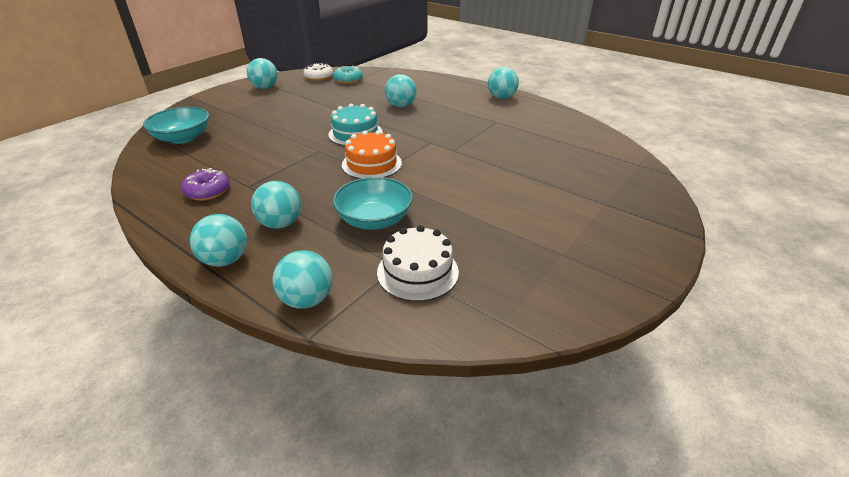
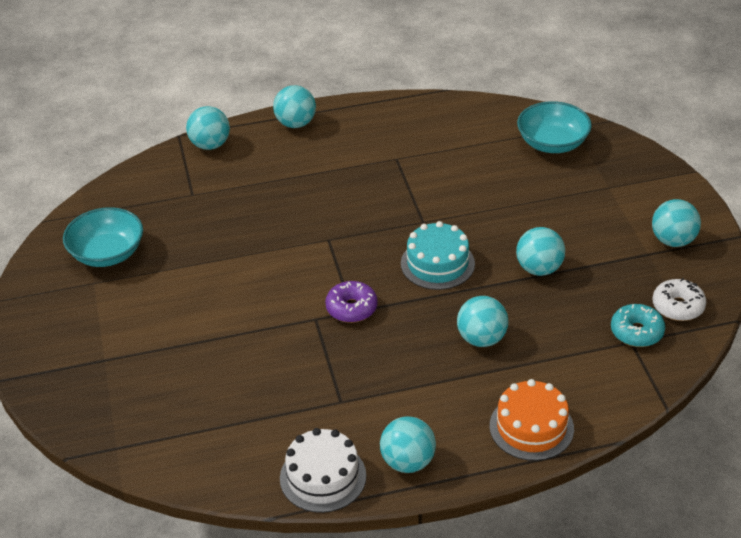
camera: 130 degrees right, 5 degrees up
(207, 191) = (411, 136): purple donut -> purple donut (351, 308)
(281, 224) = (312, 159): turquoise ball -> turquoise ball (539, 269)
(371, 164) = (353, 246): orange cake -> orange cake (531, 427)
(374, 219) = (259, 207): turquoise bowl -> turquoise bowl (107, 253)
(417, 272) = (173, 201): white cake -> white cake (323, 477)

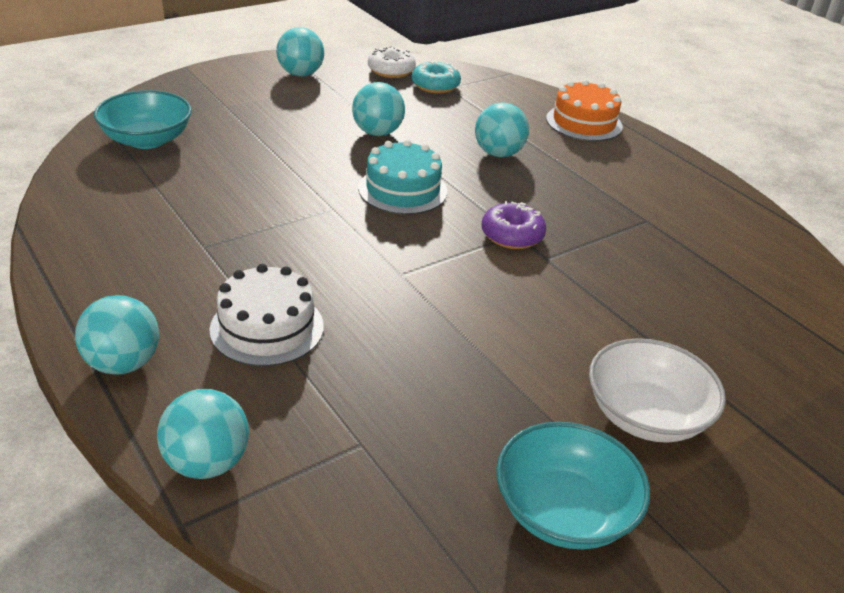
camera: 115 degrees left, 5 degrees down
(145, 310) = (646, 415): none -> white bowl
(323, 477) = (742, 215): white cake -> white cake (267, 328)
(408, 462) = (679, 174): turquoise ball -> none

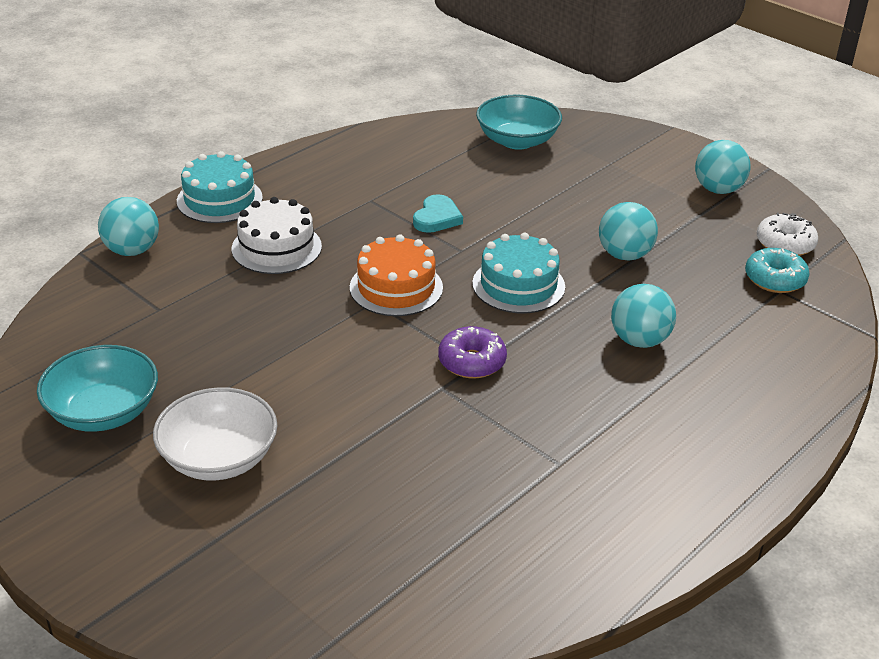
camera: 80 degrees right, 0 degrees up
(123, 364) = (219, 199): turquoise ball -> turquoise cake
(265, 211) = (437, 218): none -> turquoise heart
(584, 122) = (778, 406): orange cake -> orange cake (396, 287)

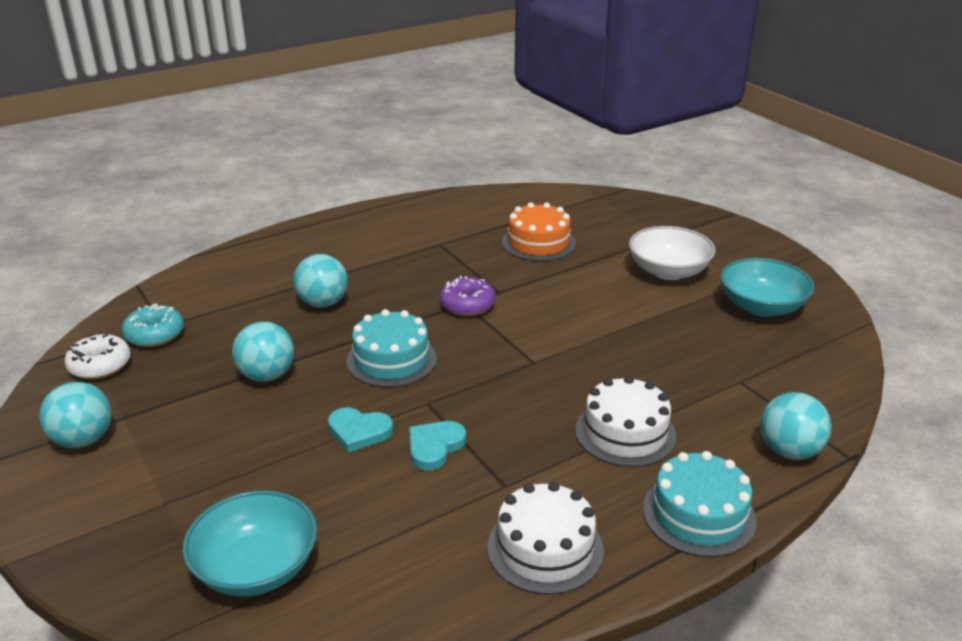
camera: 165 degrees left, 5 degrees down
(331, 169) = (545, 548): none -> white cake
(396, 287) = (508, 372): orange cake -> orange cake (538, 243)
(506, 221) = (359, 432): none -> turquoise heart

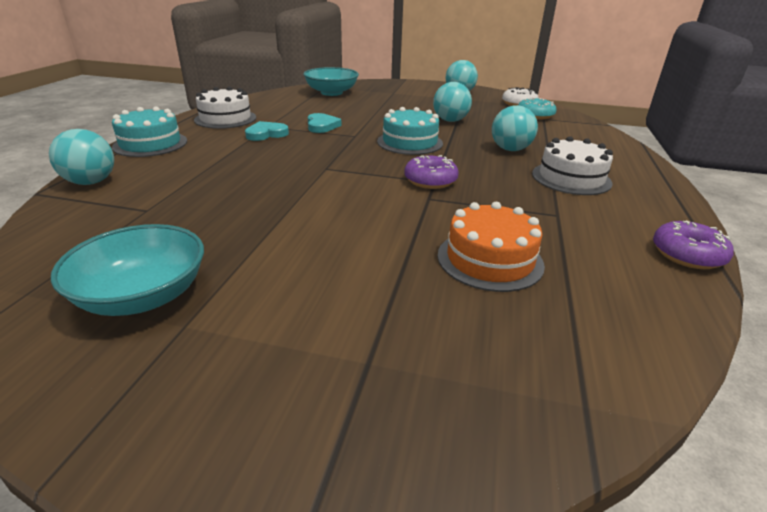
camera: 135 degrees right, 0 degrees up
(359, 432) = (366, 120): turquoise heart -> turquoise heart (266, 134)
(429, 202) = (687, 255): none -> purple donut
(625, 433) = (221, 157): white cake -> white cake (571, 178)
(668, 271) = (301, 294): white bowl -> none

